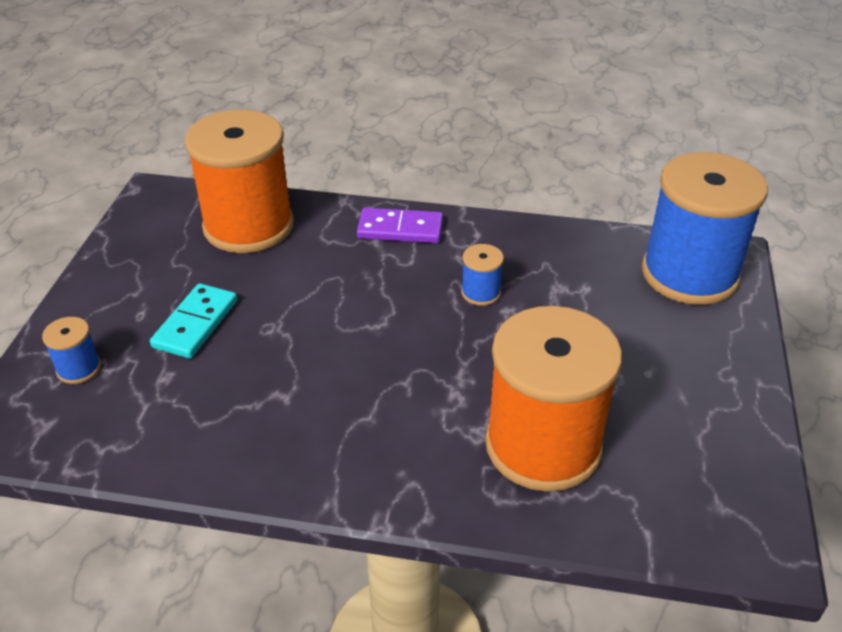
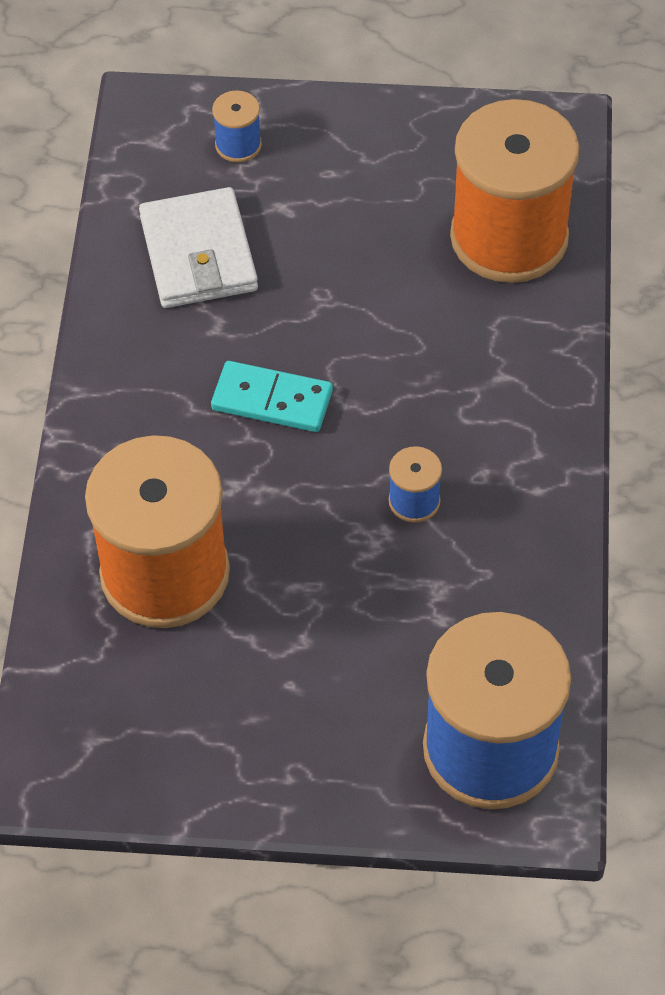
camera: 85 degrees right, 15 degrees up
(195, 324) = (319, 226): turquoise domino -> turquoise domino (272, 400)
(195, 403) = (198, 254): none -> white wallet
(400, 229) = (532, 401): purple domino -> none

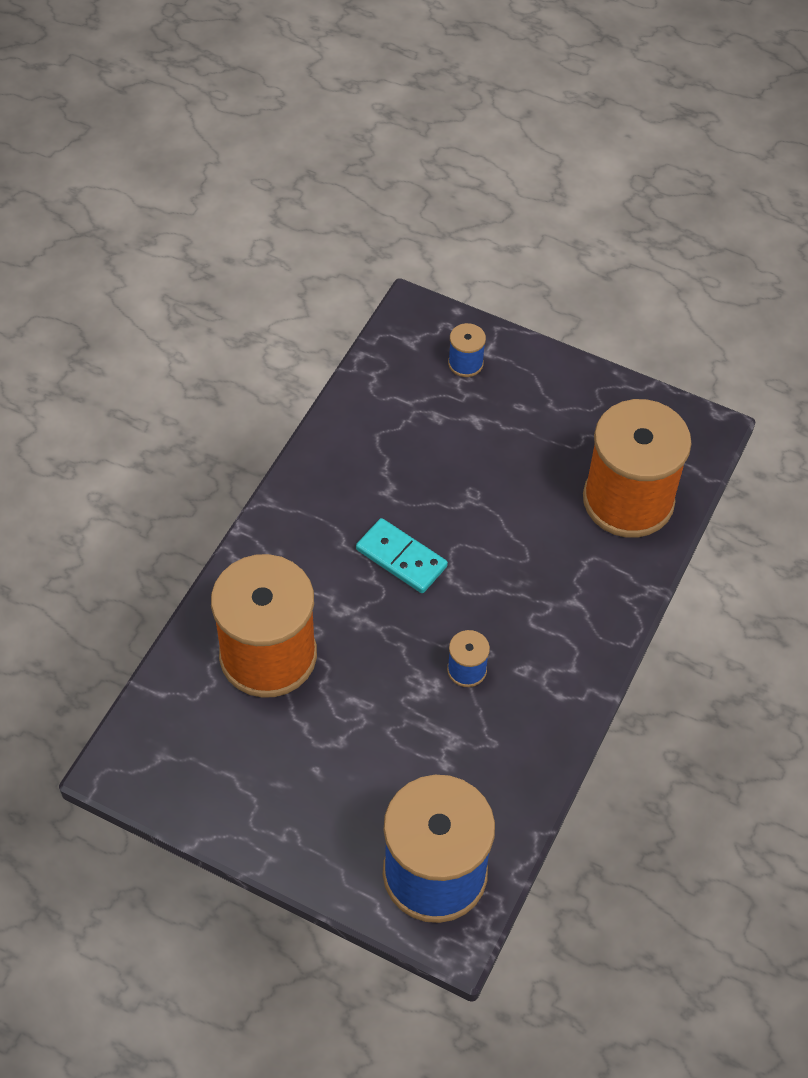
camera: 20 degrees right, 0 degrees up
(198, 254) = (400, 433): white wallet -> none

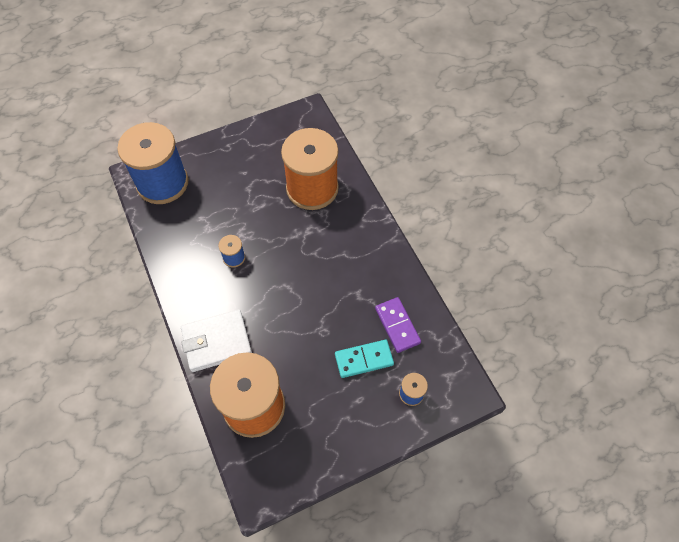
camera: 130 degrees right, 5 degrees up
(394, 424) = (397, 325): none -> purple domino
(401, 558) = (314, 272): turquoise domino -> turquoise domino (364, 359)
(595, 597) = (217, 342): none -> white wallet

